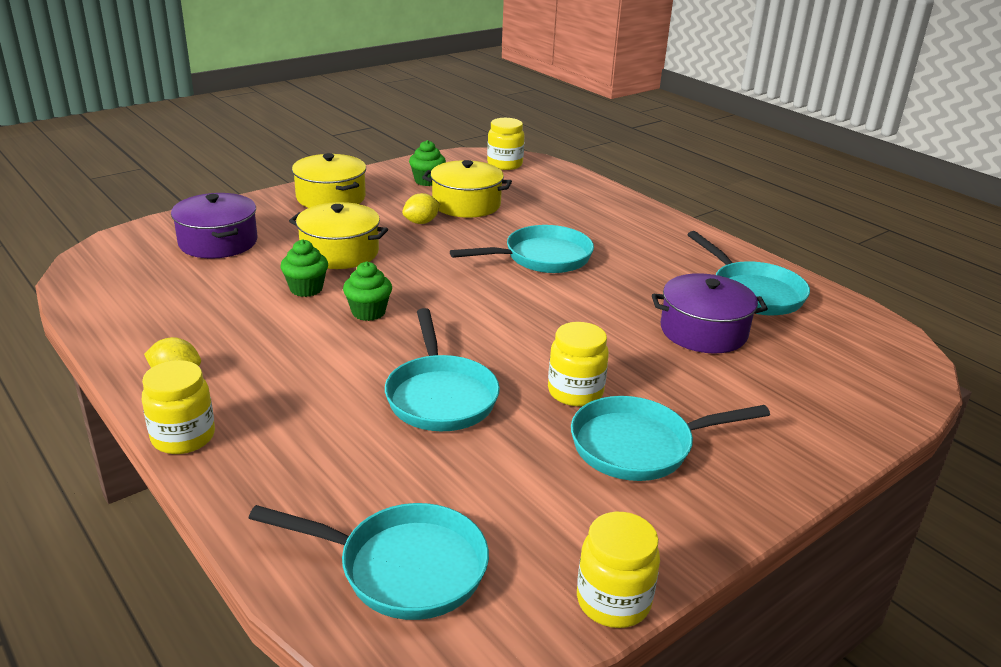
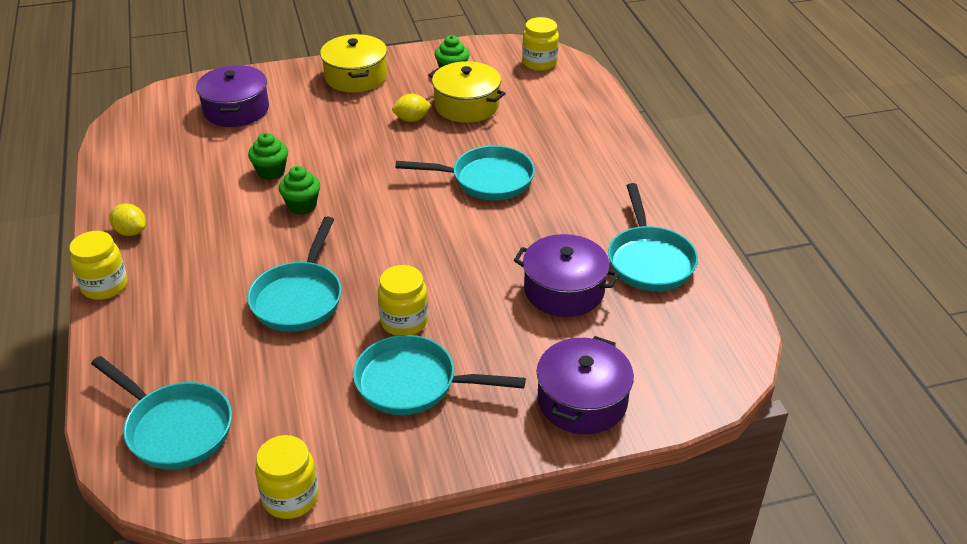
camera: 25 degrees right, 10 degrees up
(340, 252) = (322, 139): yellow pot -> none
(815, 419) = (582, 401): none -> purple pot

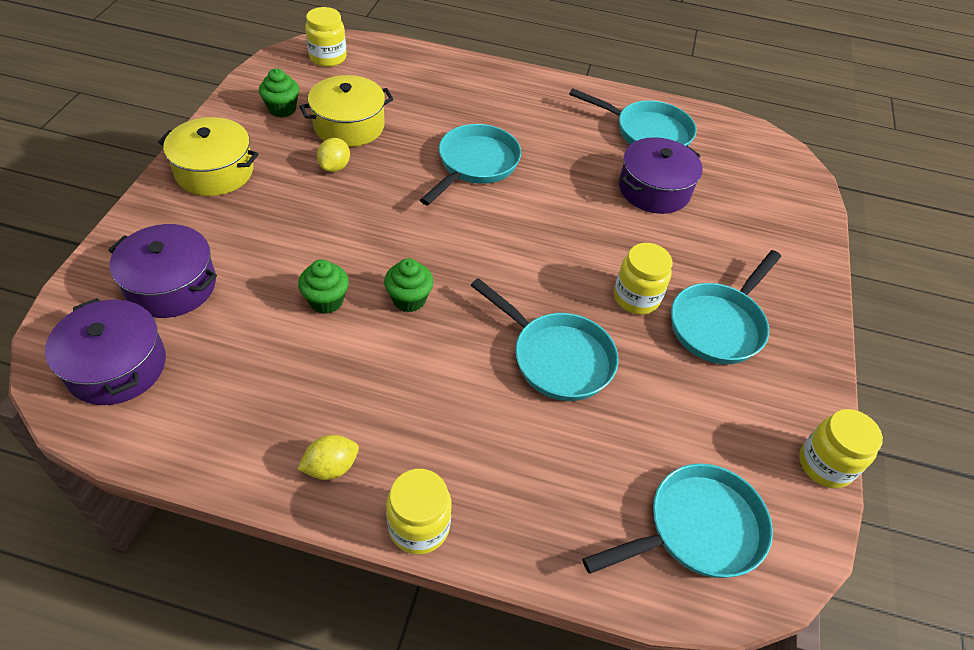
camera: 65 degrees left, 10 degrees up
(582, 401) = (784, 238): purple pot -> purple pot (117, 366)

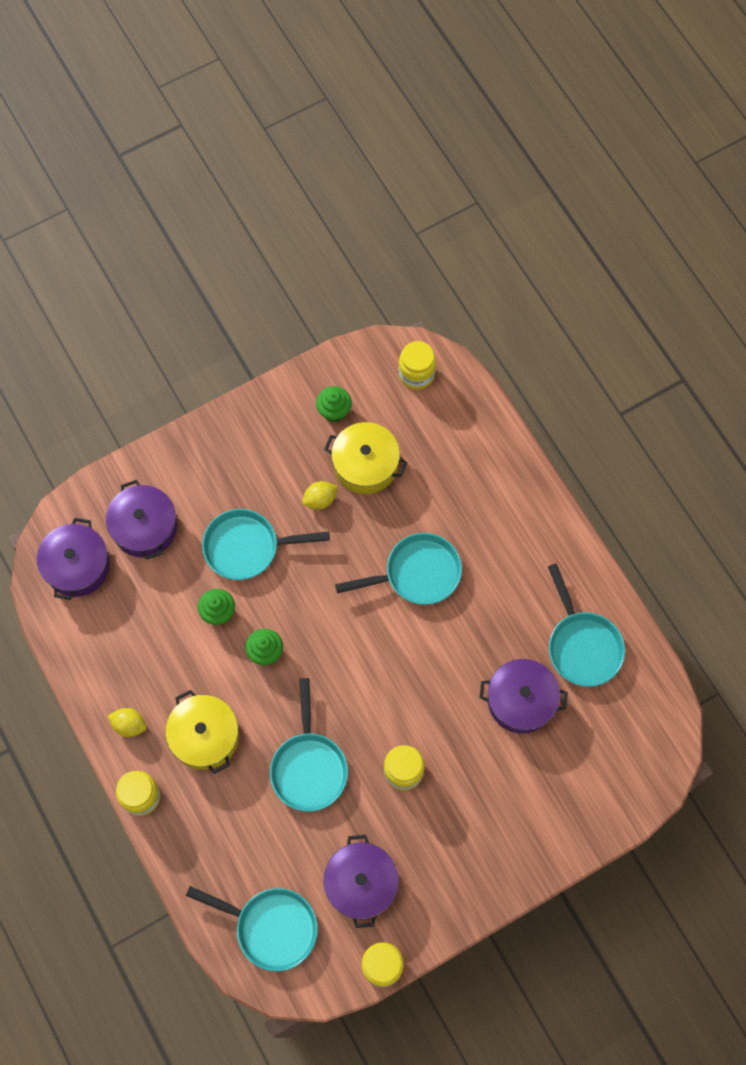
camera: 50 degrees right, 20 degrees up
(214, 171) = (241, 443): yellow pot -> yellow pot (205, 736)
(718, 412) = (361, 883): none -> purple pot
(719, 325) = (432, 835): turquoise pan -> turquoise pan (247, 547)

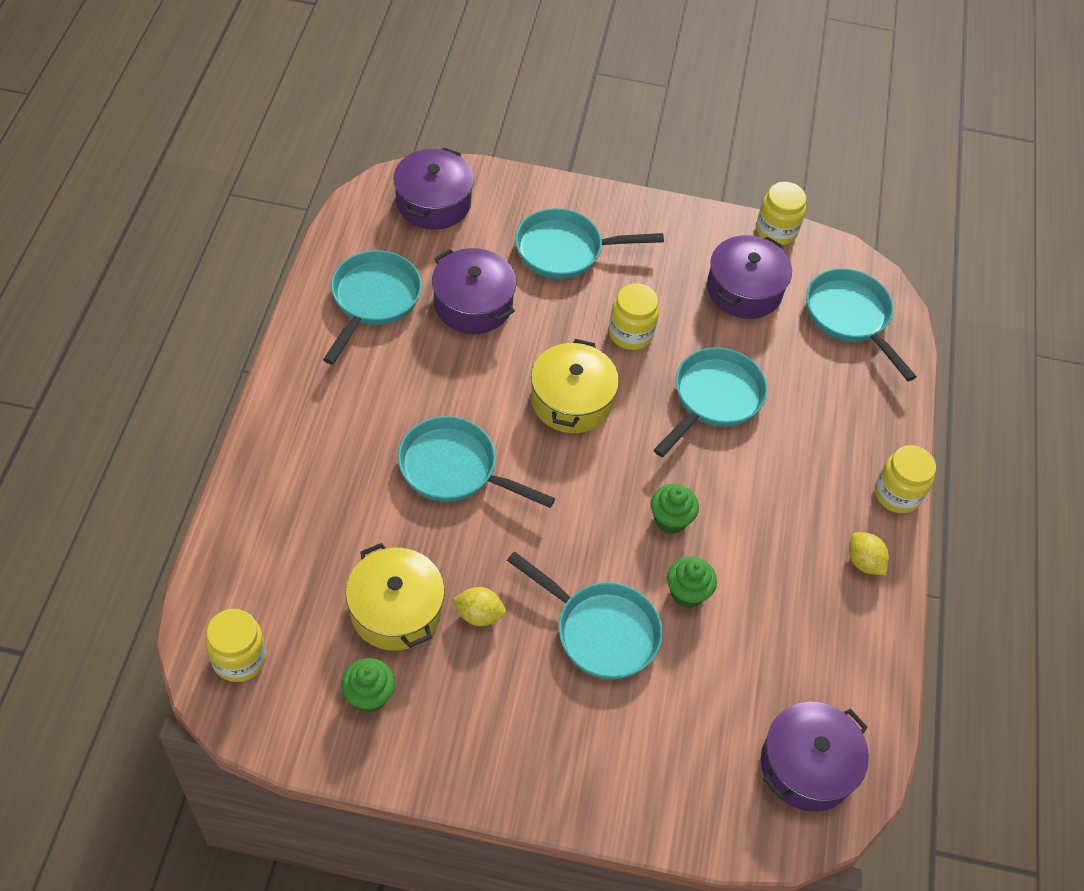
camera: 145 degrees left, 15 degrees down
(145, 527) = (696, 745): purple pot -> purple pot (433, 202)
(205, 736) = (793, 495): yellow pot -> yellow pot (571, 400)
(507, 803) = (565, 250): none -> turquoise pan

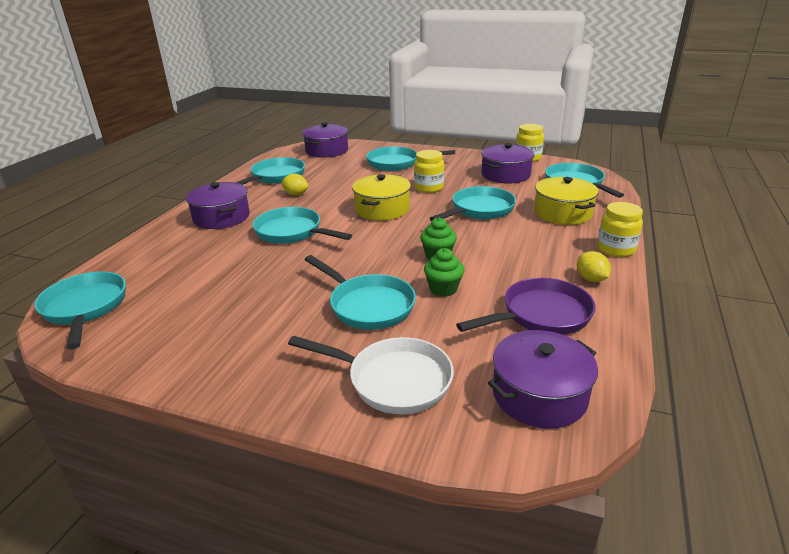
camera: 15 degrees right, 25 degrees down
(239, 658) = (85, 308): yellow jar -> turquoise pan
(369, 695) = (167, 331): green cupcake -> none
(396, 610) = (215, 289): yellow pot -> yellow pot (562, 213)
(473, 304) = (334, 178): purple pot -> purple pot (221, 217)
(479, 615) = (276, 294): yellow lemon -> yellow lemon (296, 194)
(656, 757) = (393, 380): none -> white pan
(806, 636) = (541, 315): none -> purple pan

